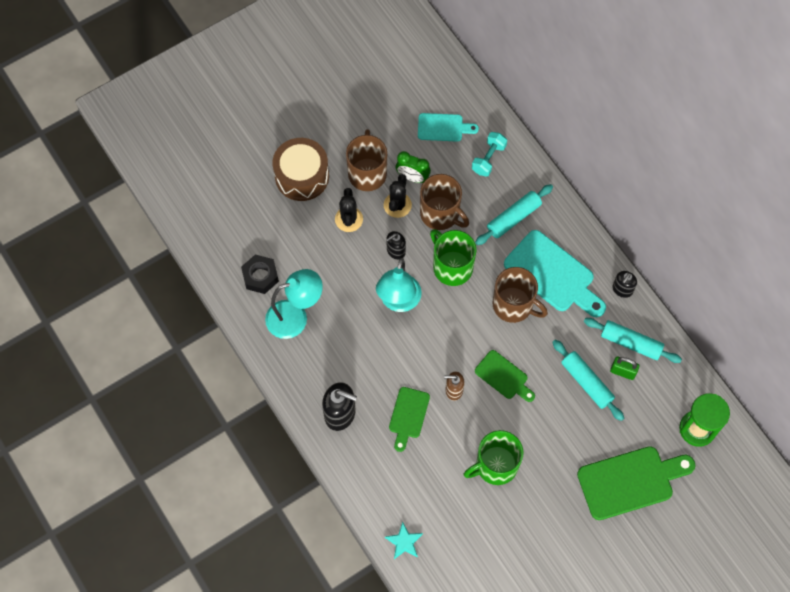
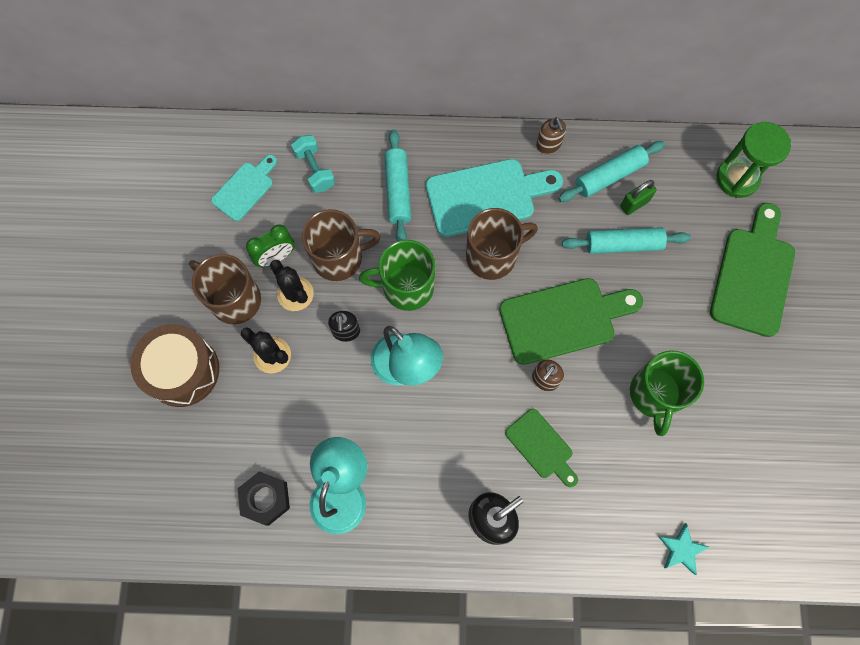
camera: 55 degrees left, 5 degrees up
(503, 376) = (563, 319): green cutting board -> green cutting board, size x1.74
(622, 290) = (548, 145): black soap dispenser -> brown soap dispenser

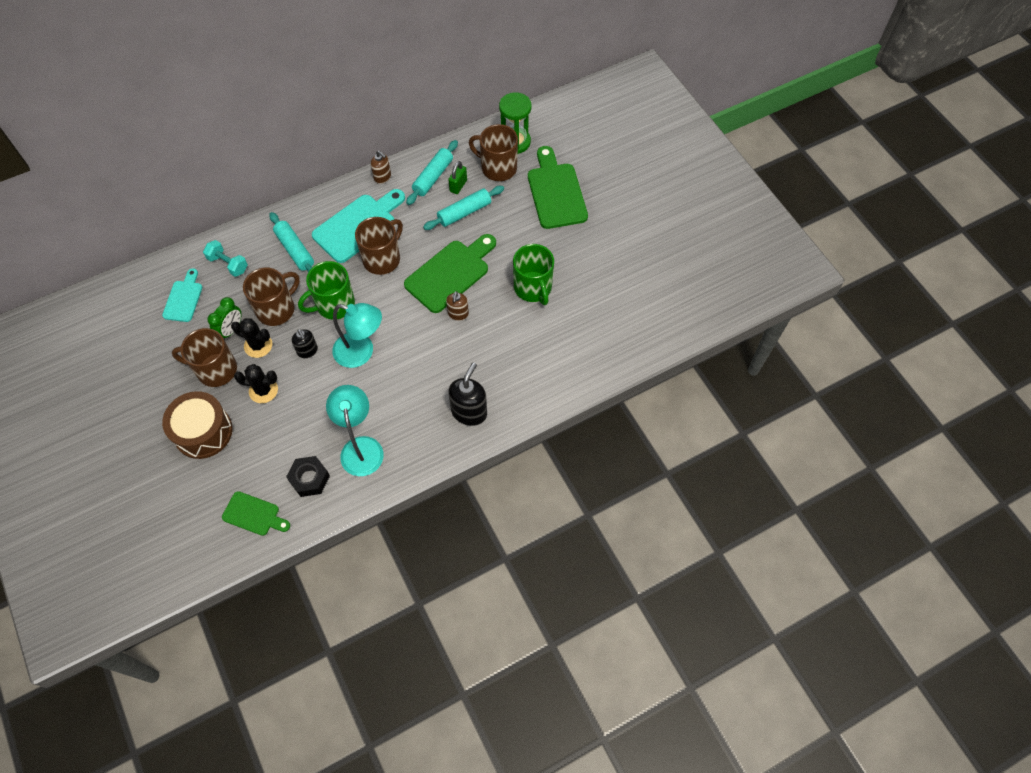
camera: 30 degrees left, 10 degrees down
(541, 446) = (478, 353): green cutting board -> green cutting board (254, 514)
(681, 549) = (598, 366): turquoise star -> none
(696, 204) = (498, 168): none -> brown mug

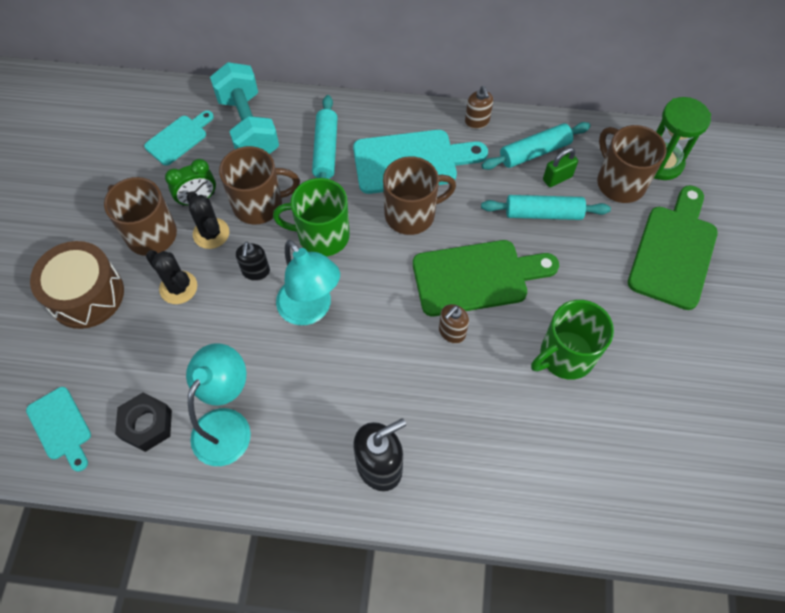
camera: 35 degrees right, 0 degrees up
(228, 264) = (248, 127): turquoise dumbbell -> turquoise dumbbell, size x1.79
(254, 514) = (61, 426): green cutting board -> turquoise cutting board
(533, 288) = (565, 355): green mug -> green mug turned 45 degrees clockwise

